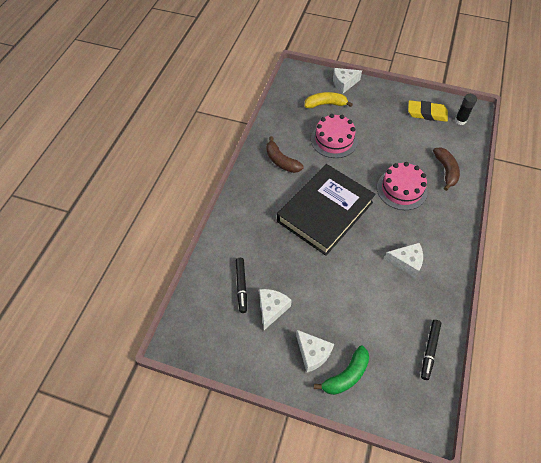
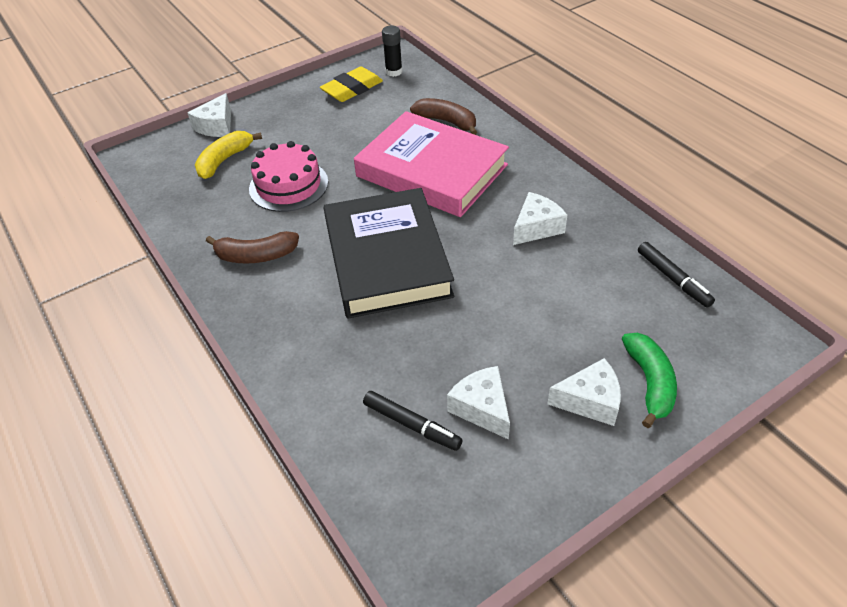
camera: 50 degrees left, 10 degrees down
(401, 189) = (431, 170): pink cake -> pink book

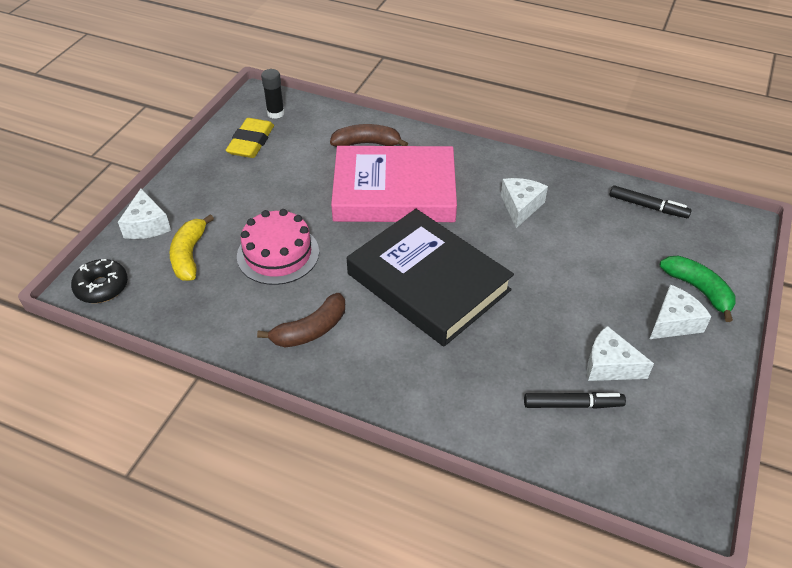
camera: 35 degrees left, 0 degrees up
(146, 160) = (102, 287): none -> black donut

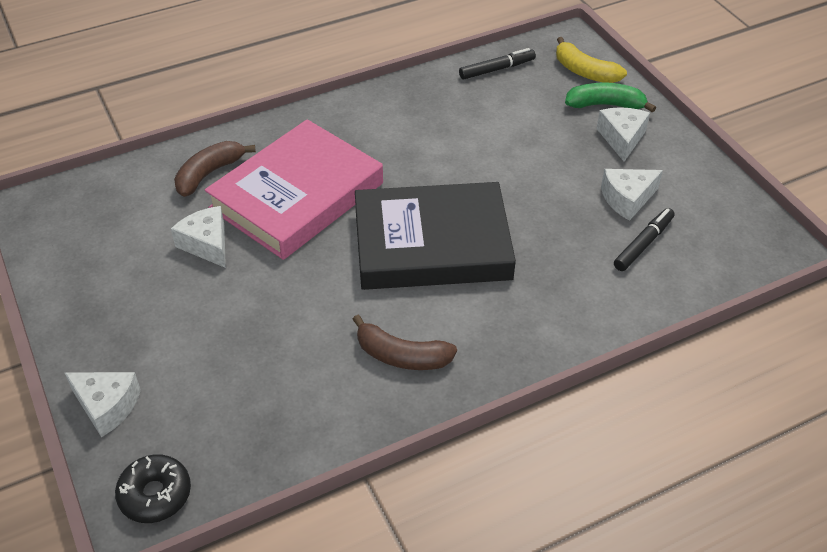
camera: 50 degrees left, 0 degrees up
(189, 255) = (197, 394): yellow banana -> yellow banana (584, 72)
(251, 142) = (91, 253): yellow eraser -> none
(275, 113) = (72, 209): black glue stick -> none
(278, 254) = (278, 324): pink cake -> none
(311, 330) = (401, 356): brown banana -> brown banana turned 105 degrees clockwise
(520, 206) = (412, 134): white cheese -> white cheese (207, 244)

